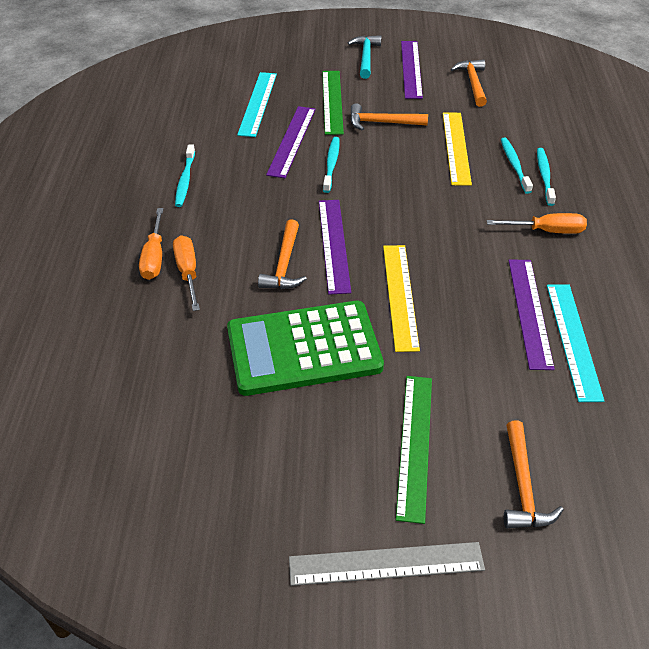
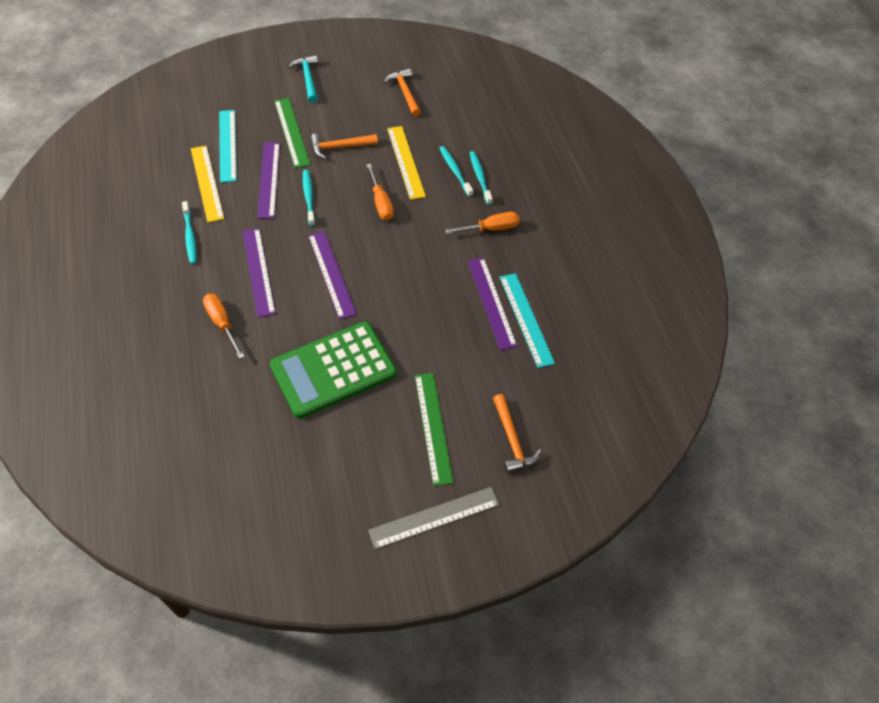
camera: 20 degrees left, 10 degrees up
(154, 257) = (189, 315): orange screwdriver -> orange screwdriver (381, 202)
(284, 264) = (297, 300): orange hammer -> none
(400, 296) = (394, 309): yellow ruler -> yellow ruler (207, 183)
(411, 69) = (350, 86): purple ruler -> purple ruler (258, 271)

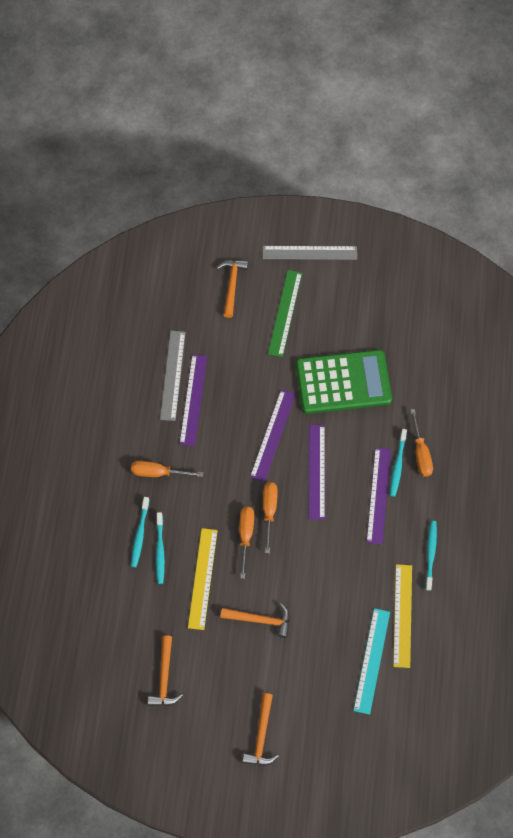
camera: 155 degrees left, 10 degrees up
(269, 179) = (342, 600): purple ruler -> purple ruler (273, 435)
(292, 132) = (302, 657): green ruler -> none
(308, 79) = (261, 736): turquoise hammer -> orange hammer
(308, 197) = (310, 565): turquoise toothbrush -> turquoise toothbrush (397, 465)
(366, 227) = (269, 511): none -> orange screwdriver
(526, 319) = (172, 375): turquoise ruler -> grey ruler

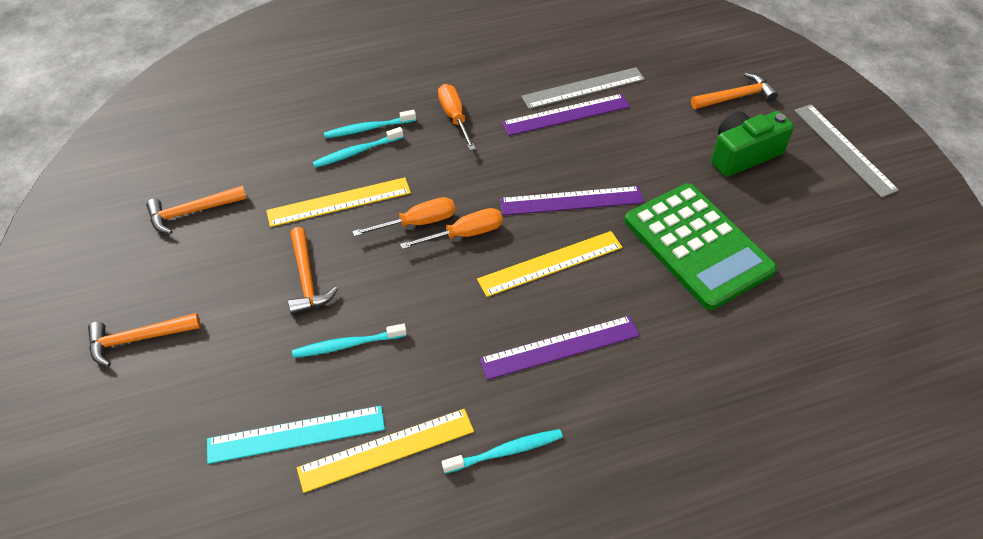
camera: 65 degrees right, 15 degrees down
(285, 313) = (743, 155): green ruler -> green camera
(316, 471) = (550, 263): purple ruler -> yellow ruler
(397, 465) = (620, 354): turquoise toothbrush -> turquoise toothbrush (347, 345)
(421, 453) = (659, 377): orange screwdriver -> none

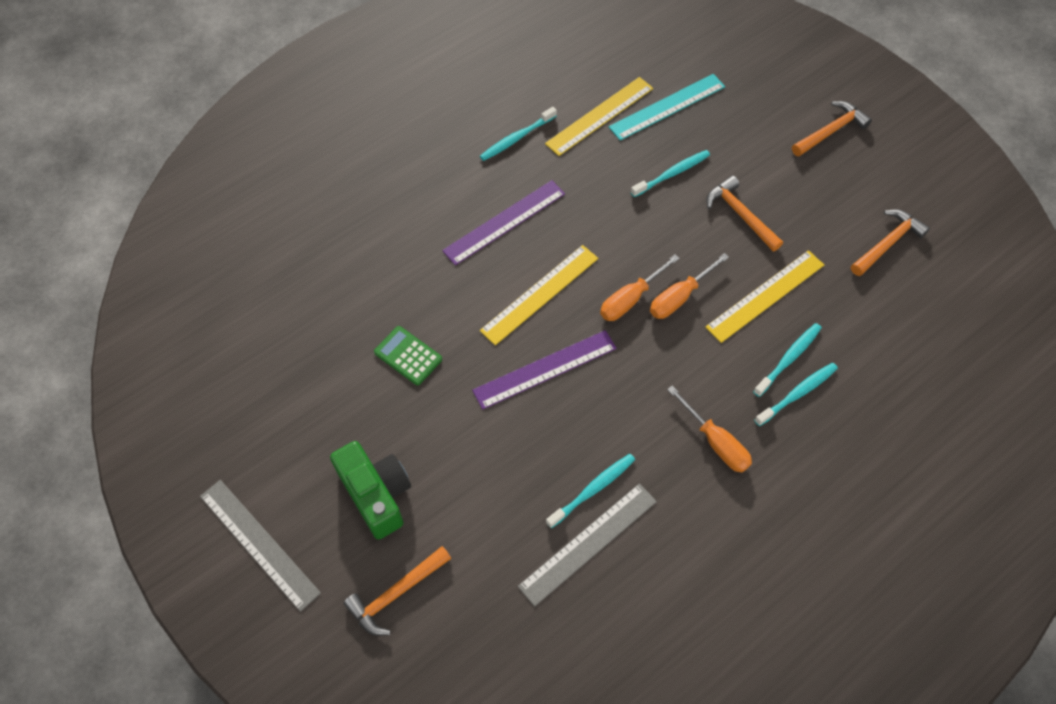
camera: 160 degrees right, 10 degrees up
(566, 114) = (593, 489): purple ruler -> turquoise toothbrush
(697, 246) = (408, 356): green calculator -> green calculator, size x0.44
(743, 155) = (376, 494): green camera -> green camera turned 75 degrees counterclockwise

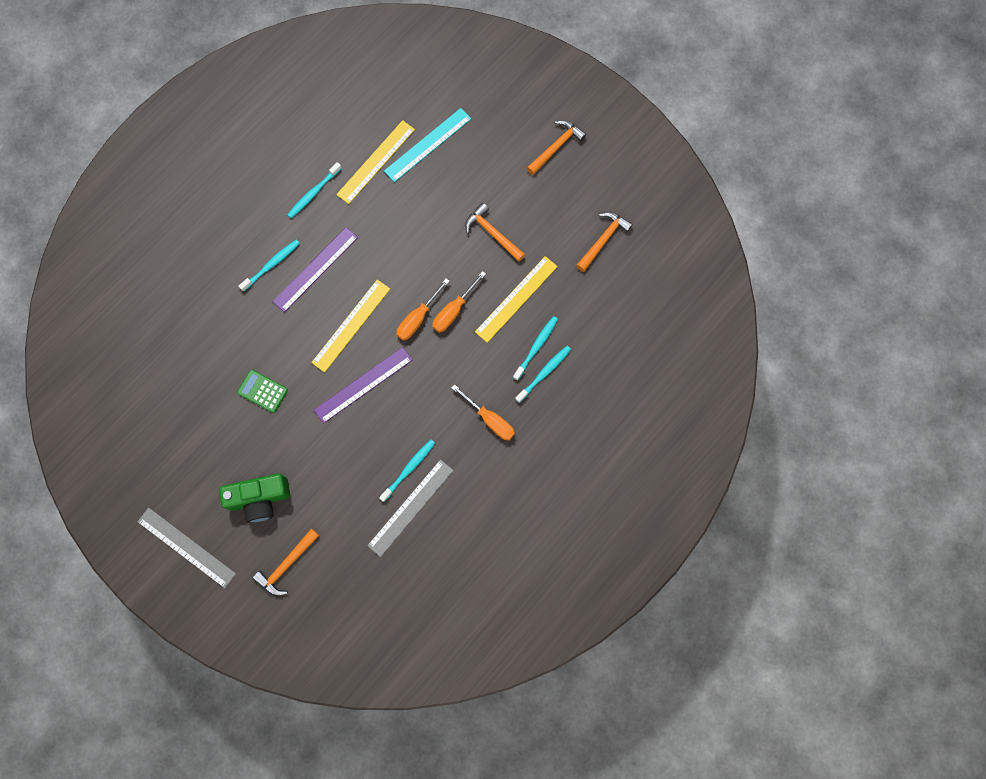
camera: 10 degrees left, 15 degrees up
(376, 494) = (260, 498): green camera -> green camera turned 120 degrees clockwise
(672, 174) = (437, 206): turquoise toothbrush -> turquoise toothbrush (271, 265)

